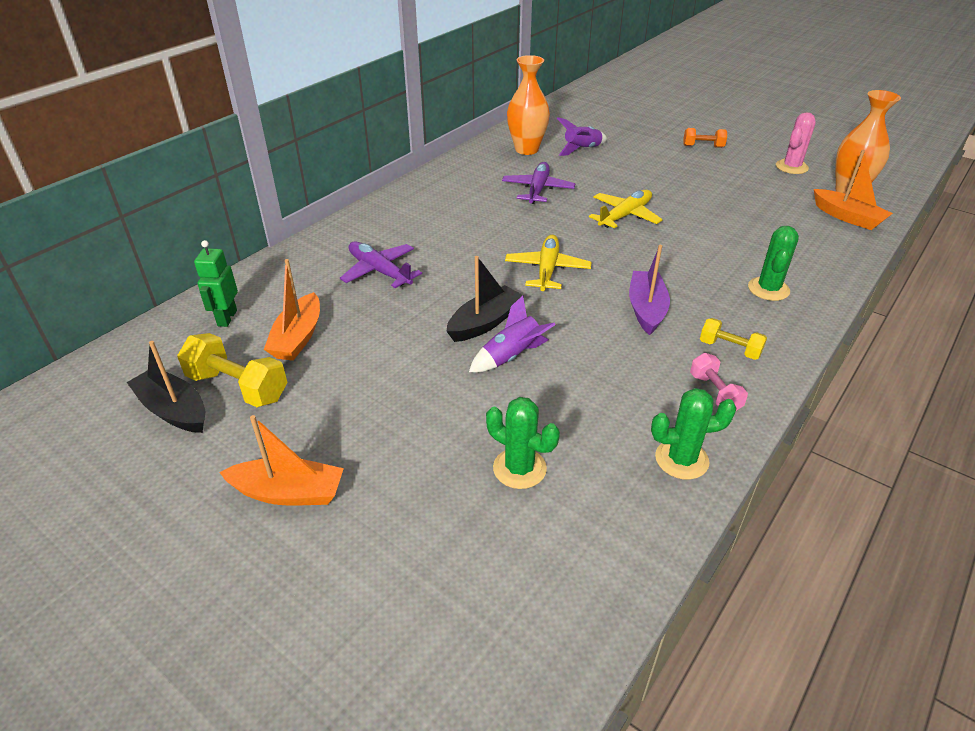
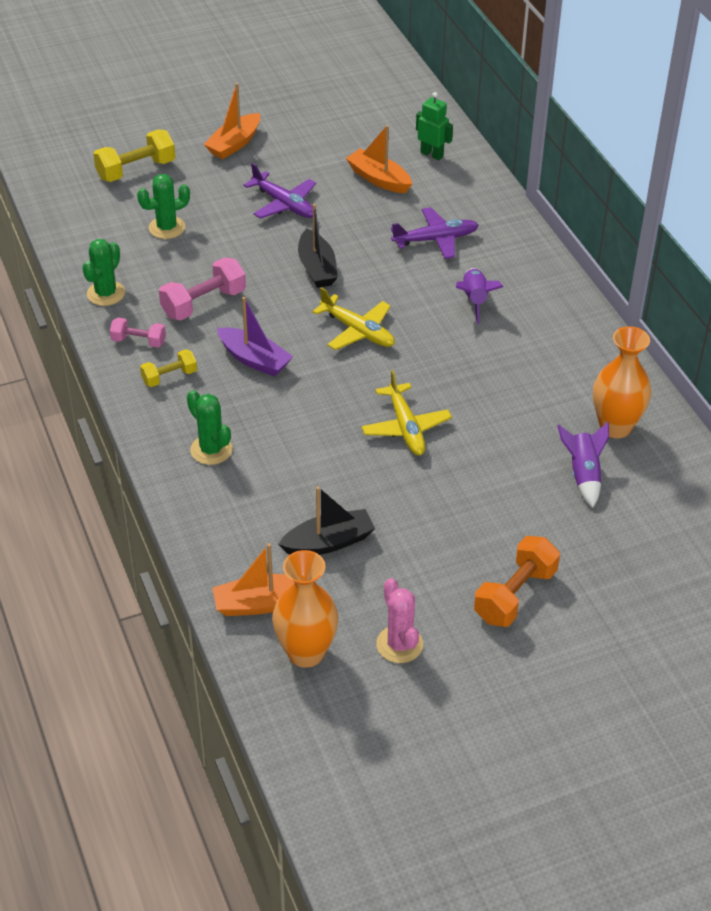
camera: 120 degrees right, 5 degrees up
(174, 410) = (345, 118): black boat -> black boat (328, 542)
(238, 387) = (346, 144): yellow dumbbell -> yellow dumbbell (136, 170)
(511, 356) = (266, 265): purple rocket -> purple rocket (474, 300)
(537, 190) = (508, 390): purple plane -> purple plane (284, 204)
(612, 374) = (203, 303): none -> pink dumbbell
(703, 146) = (515, 595): orange dumbbell -> orange dumbbell, size x1.65

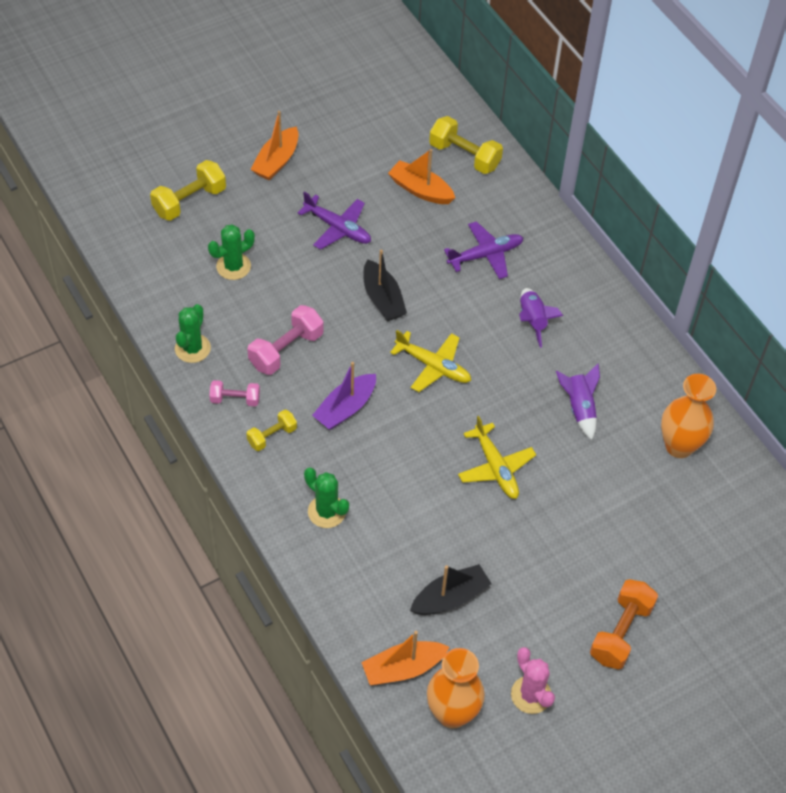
camera: 10 degrees left, 10 degrees up
(254, 359) = (345, 408): purple boat -> purple boat turned 105 degrees clockwise
(432, 154) = (464, 156): green robot -> yellow dumbbell
(583, 474) = (659, 500): purple rocket -> purple rocket (579, 408)

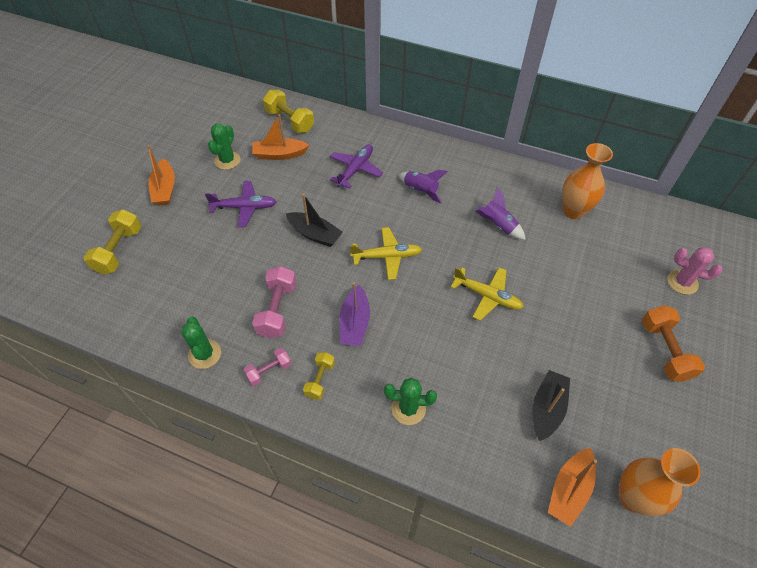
camera: 35 degrees left, 0 degrees up
(233, 266) = (189, 276): green cactus -> green cactus (227, 160)
(464, 156) = (290, 121): yellow dumbbell -> yellow dumbbell turned 45 degrees clockwise
(531, 695) = (662, 439): pink cactus -> pink cactus (682, 282)

